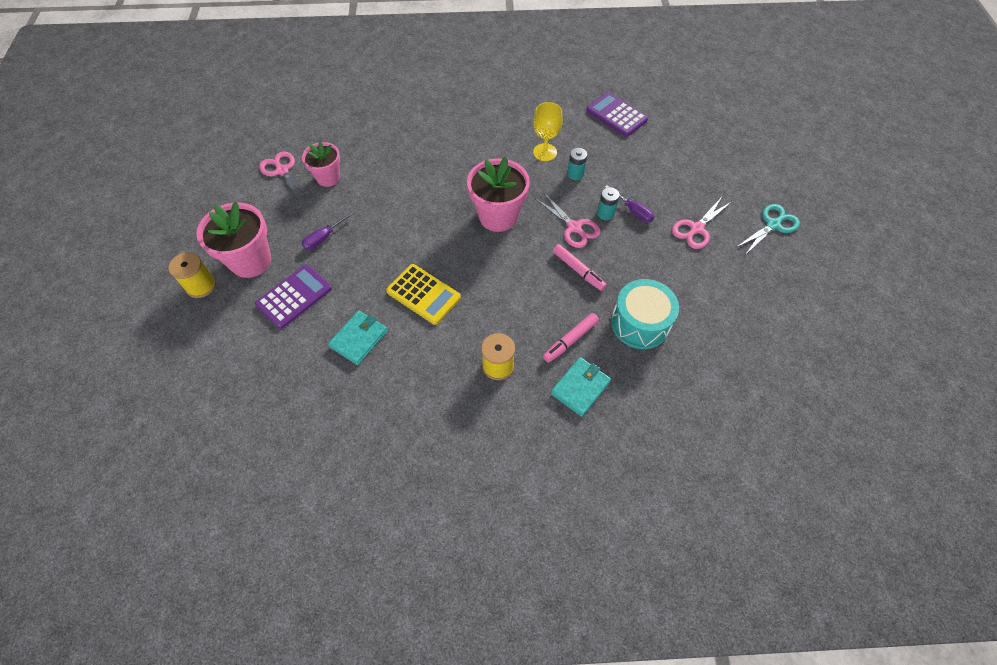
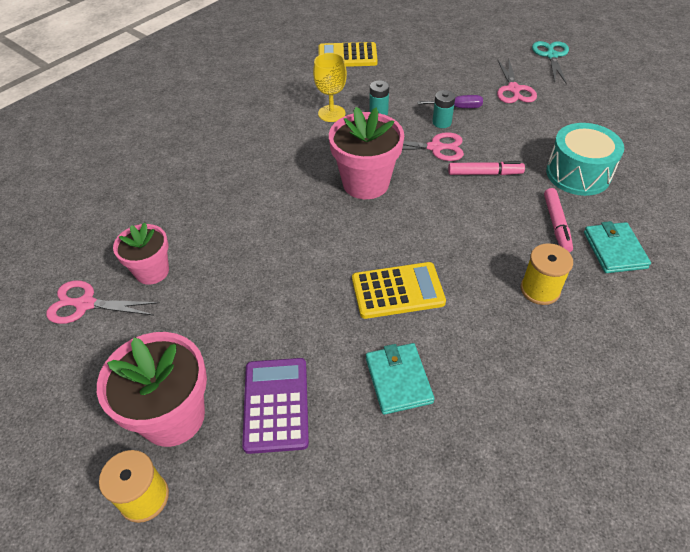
camera: 45 degrees left, 10 degrees down
(324, 238) = (227, 325): purple screwdriver -> none
(616, 115) = (347, 56): purple calculator -> yellow calculator

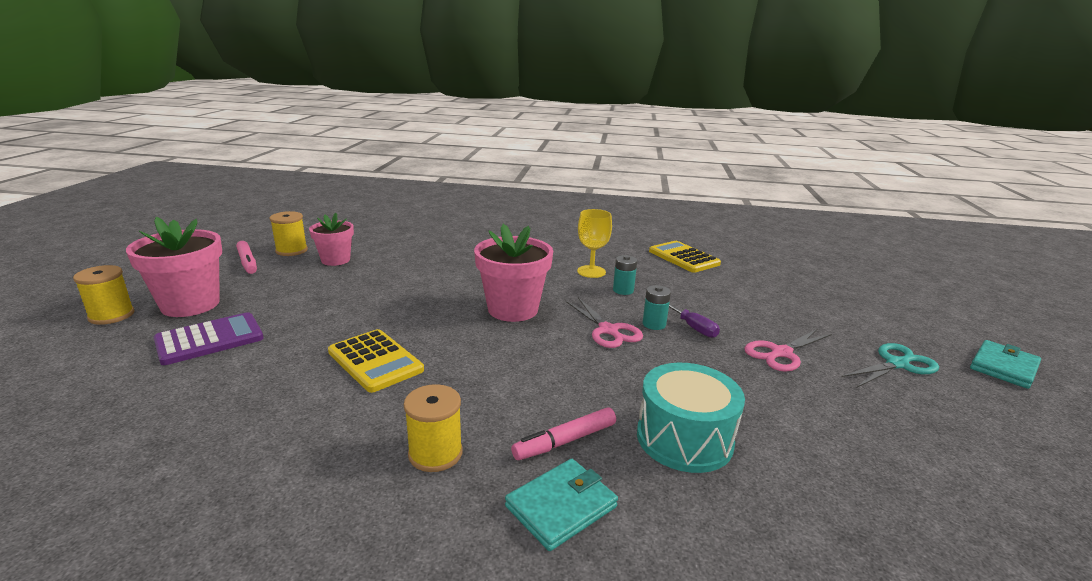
camera: 55 degrees right, 25 degrees down
(86, 304) = (291, 250): pink scissors -> yellow spool
(398, 380) = (253, 390): turquoise wallet -> turquoise wallet (1003, 367)
(485, 173) = (602, 369): pink marker -> pink marker (247, 262)

